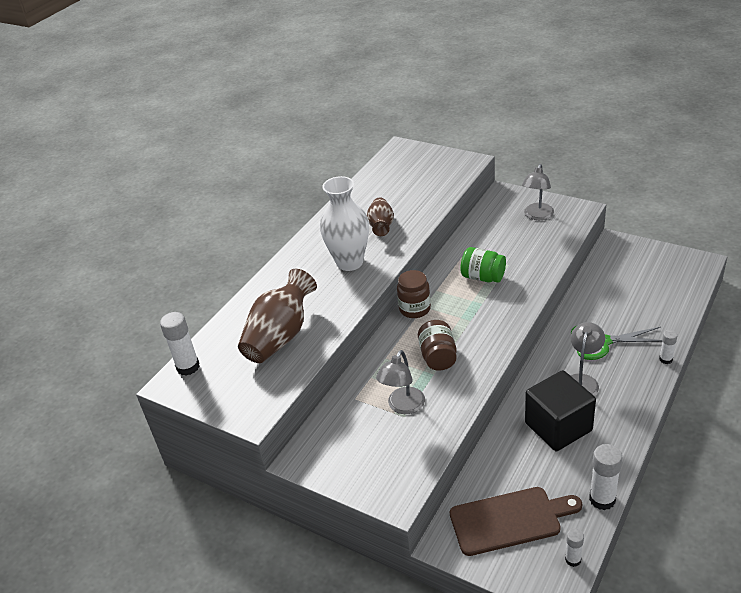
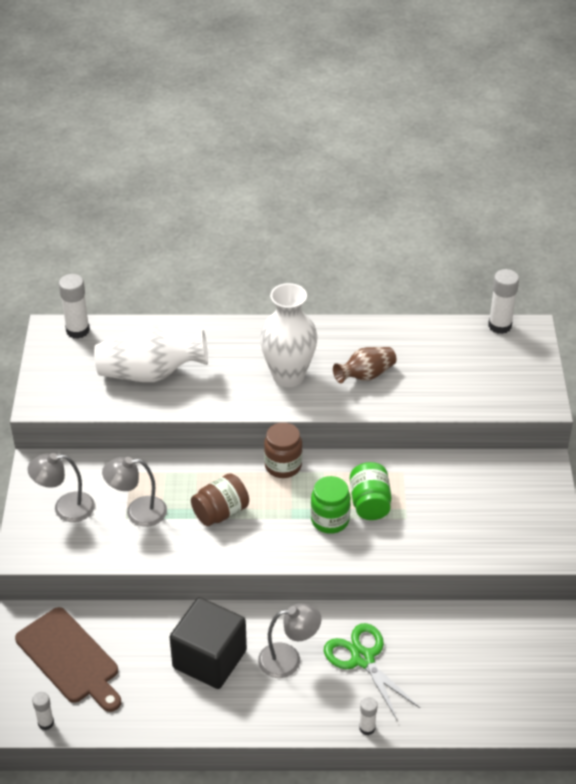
camera: 55 degrees right, 5 degrees up
(280, 336) = (150, 374): brown vase -> white vase
(485, 301) = (330, 520): none -> green jar
(537, 216) = (518, 514): grey lamp -> grey lamp (65, 508)
(602, 499) = (130, 725): white glue stick -> white glue stick (499, 325)

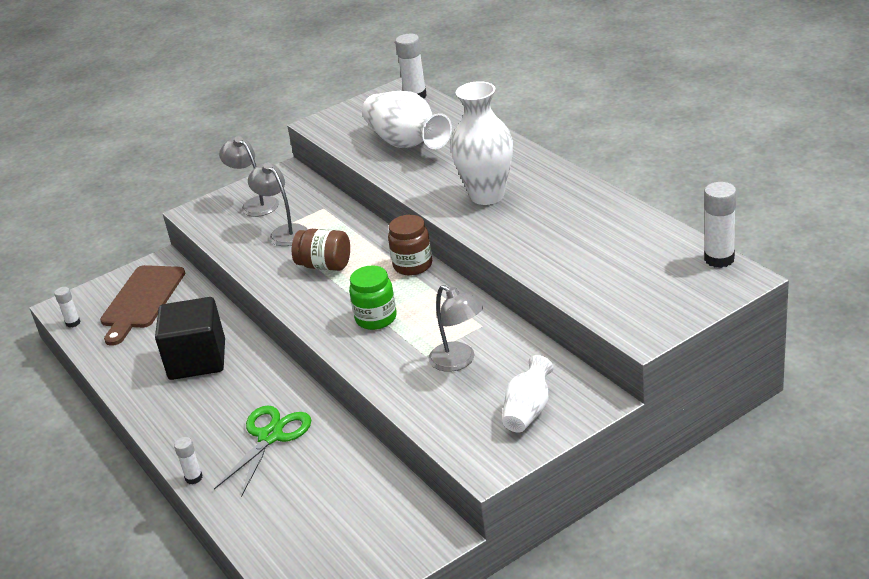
camera: 60 degrees right, 10 degrees down
(289, 659) = (233, 398): grey lamp -> grey lamp (458, 361)
(365, 375) = (541, 227): brown vase -> none
(370, 503) = (420, 328): green jar -> none
(523, 502) = (528, 411): none -> white vase

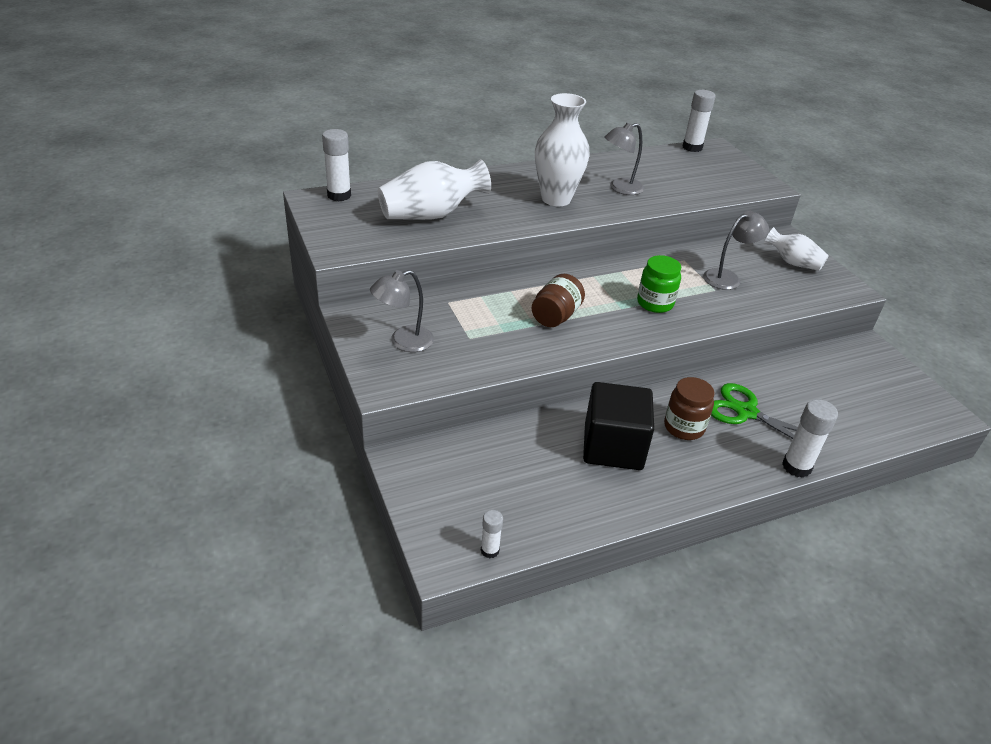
camera: 85 degrees left, 5 degrees up
(141, 300) = (475, 482): brown cutting board -> none
(194, 478) = (796, 467): white glue stick -> white glue stick, size x1.74
(284, 232) = (478, 331): grey lamp -> grey lamp (620, 188)
(413, 265) = (583, 273): brown jar -> brown jar (684, 427)

